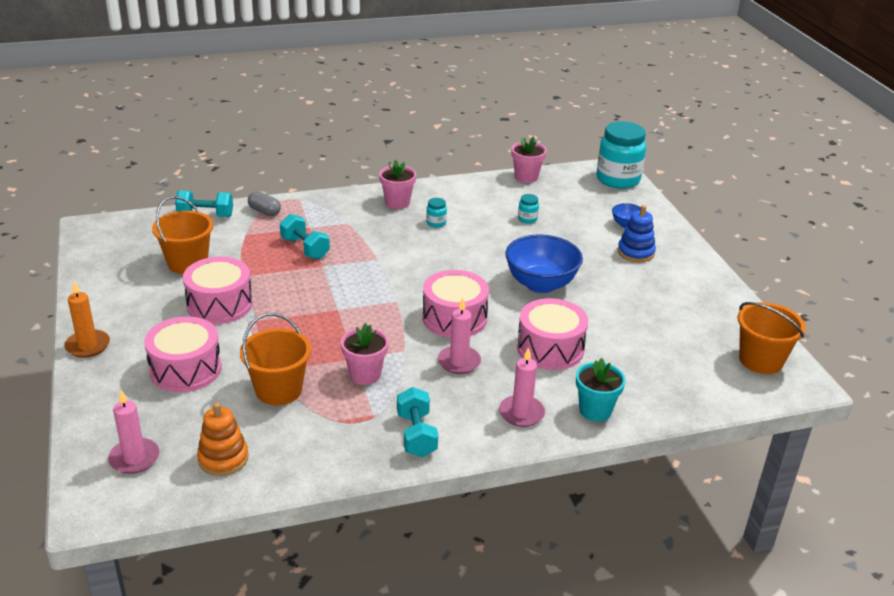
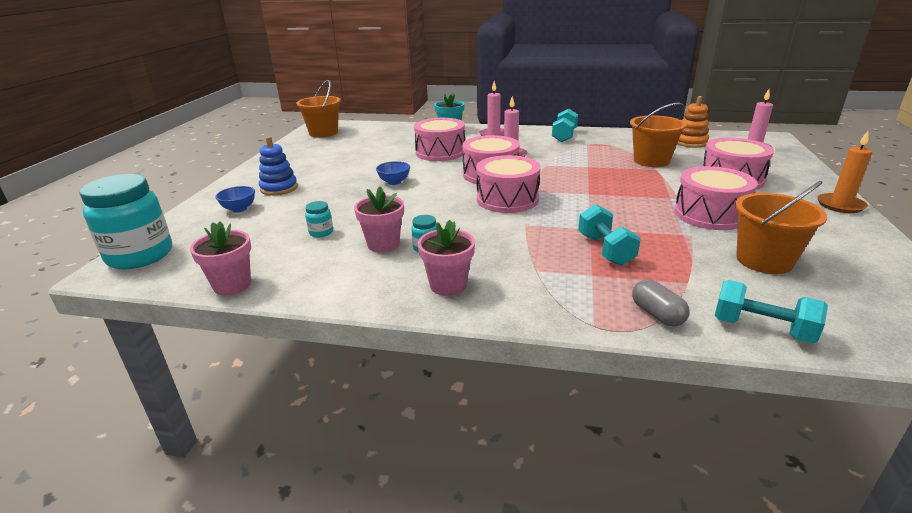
camera: 150 degrees left, 5 degrees down
(365, 374) = (583, 159): pink flower pot -> pink flower pot (383, 244)
(411, 284) = (507, 199): none -> pink drum
(540, 284) = (394, 182): blue bowl -> blue bowl, size x0.48

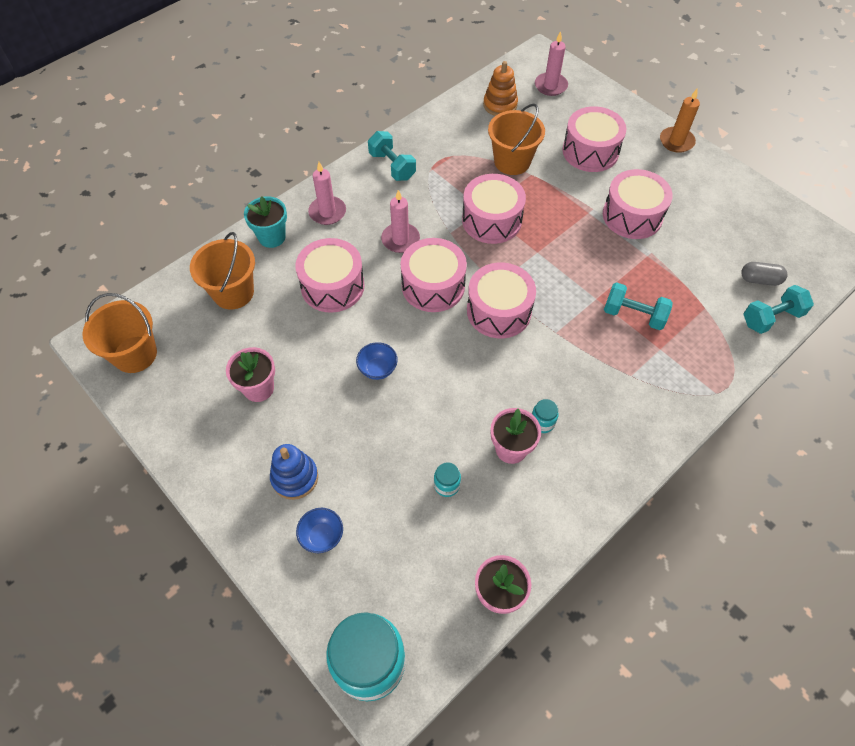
camera: 55 degrees left, 30 degrees up
(448, 285) = (611, 441): pink flower pot -> pink flower pot (258, 388)
(584, 172) = (491, 220): none -> pink drum
(657, 314) = (726, 353): grey capsule -> grey capsule (760, 280)
(764, 260) = (709, 248): orange bucket -> orange bucket (233, 292)

